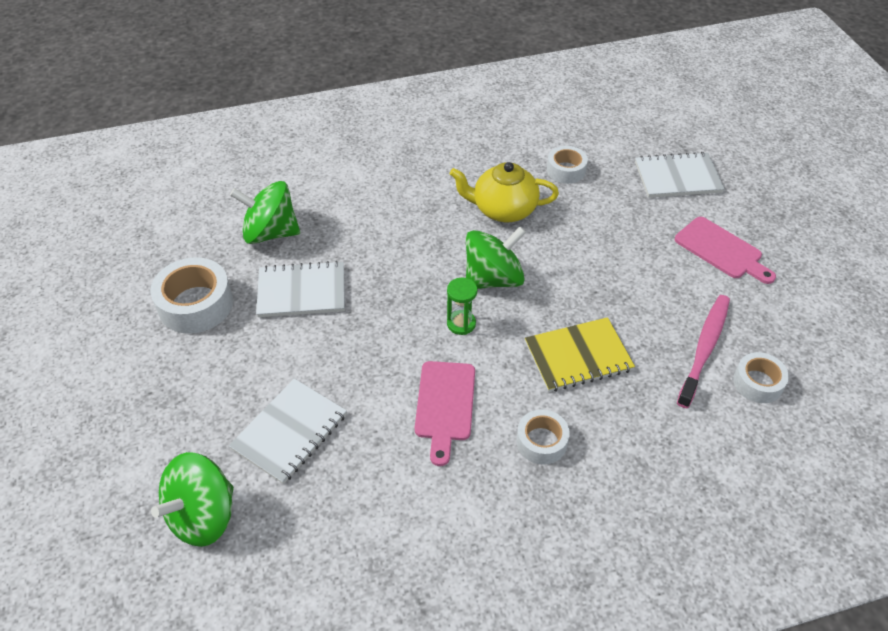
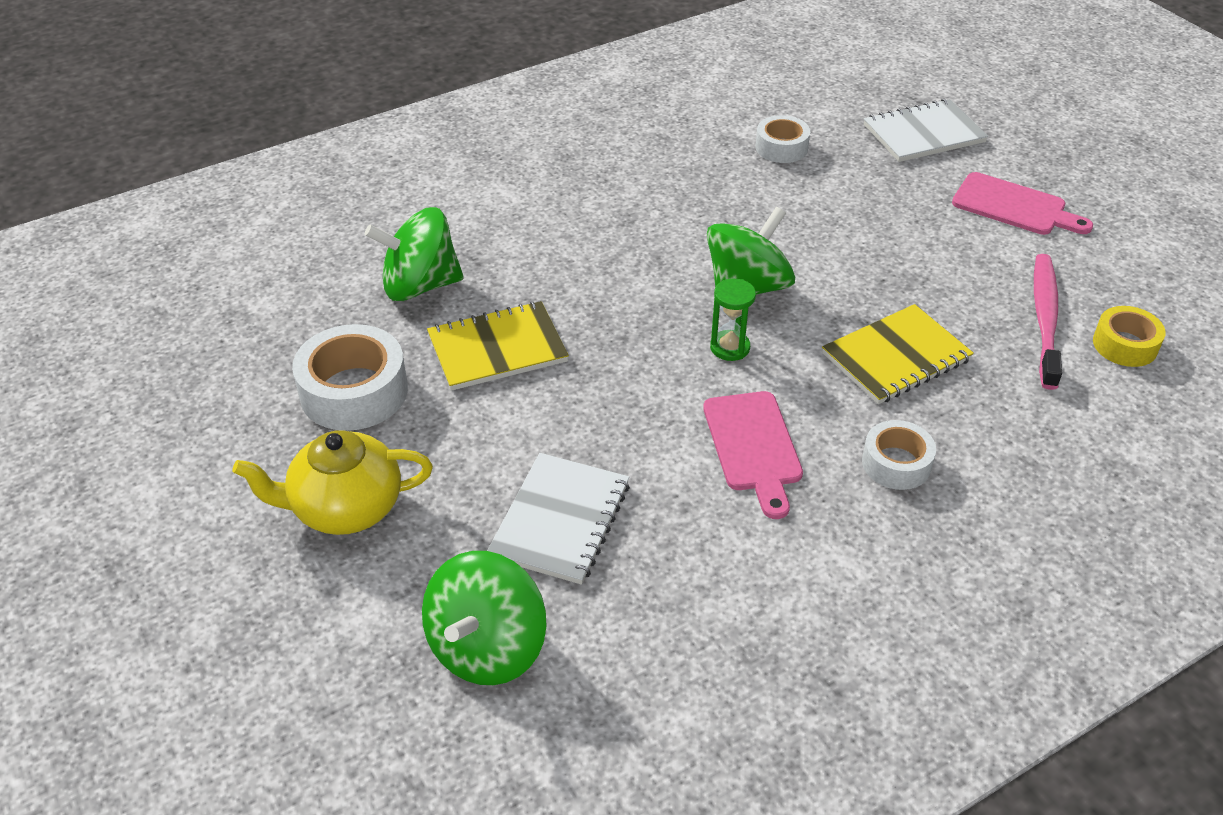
camera: 15 degrees left, 5 degrees down
(302, 291) = (497, 349): white notebook -> yellow notebook
(503, 209) = (722, 206): yellow teapot -> yellow teapot (345, 508)
(757, 383) = (1125, 345): white tape -> yellow tape

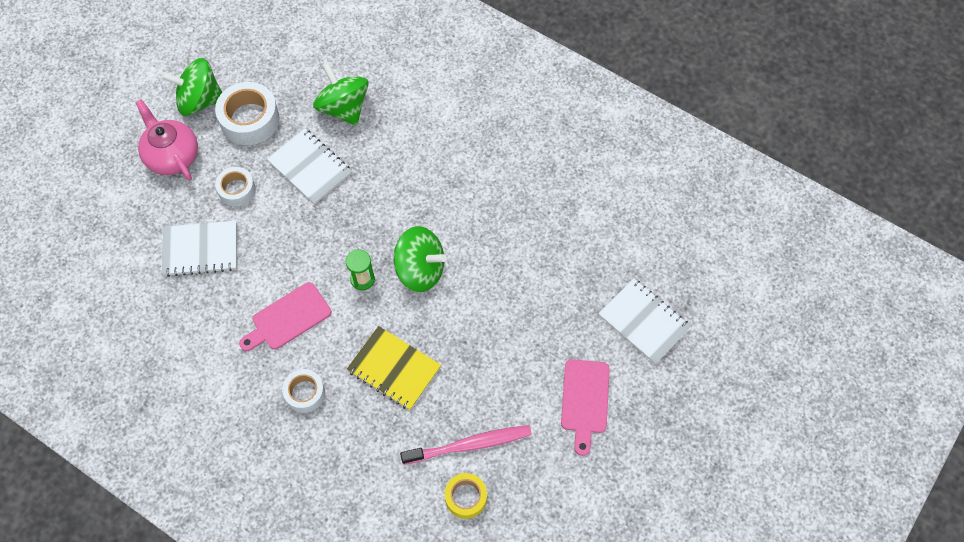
camera: 65 degrees right, 20 degrees up
(345, 508) = (172, 156): yellow teapot -> pink teapot
(487, 648) = (113, 253): green spinning top -> green spinning top (199, 100)
(497, 349) = (310, 167): yellow notebook -> white notebook
(781, 147) = (577, 240): white tape -> white tape (237, 190)

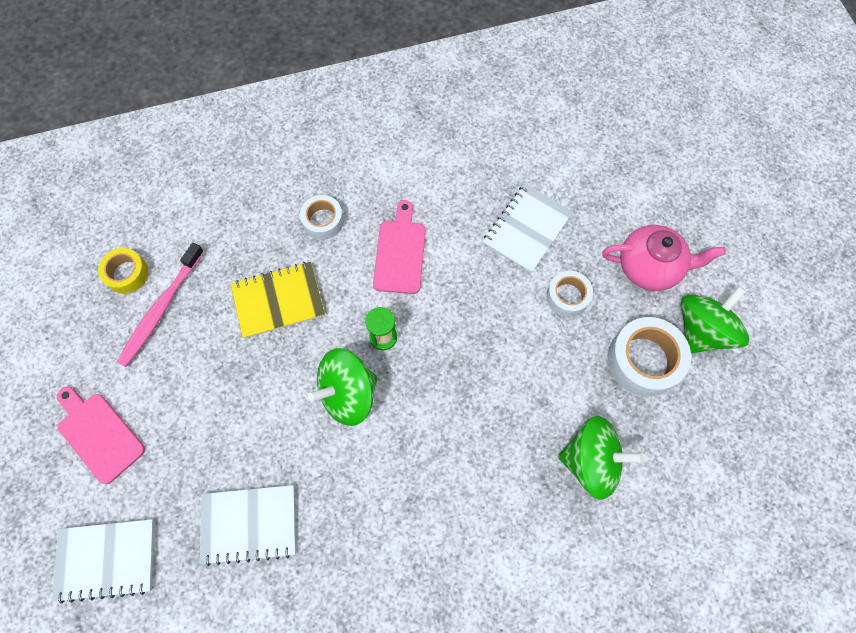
camera: 130 degrees right, 5 degrees up
(310, 167) = (542, 376): white notebook -> white notebook (249, 524)

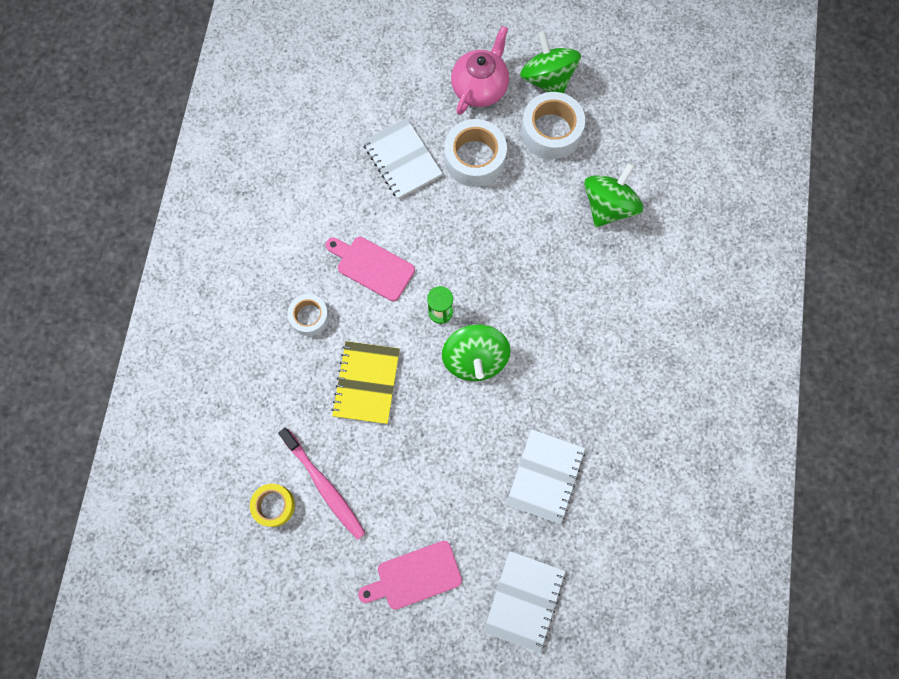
camera: 65 degrees left, 5 degrees up
(567, 296) = (474, 158): white tape -> white tape, size x1.65

